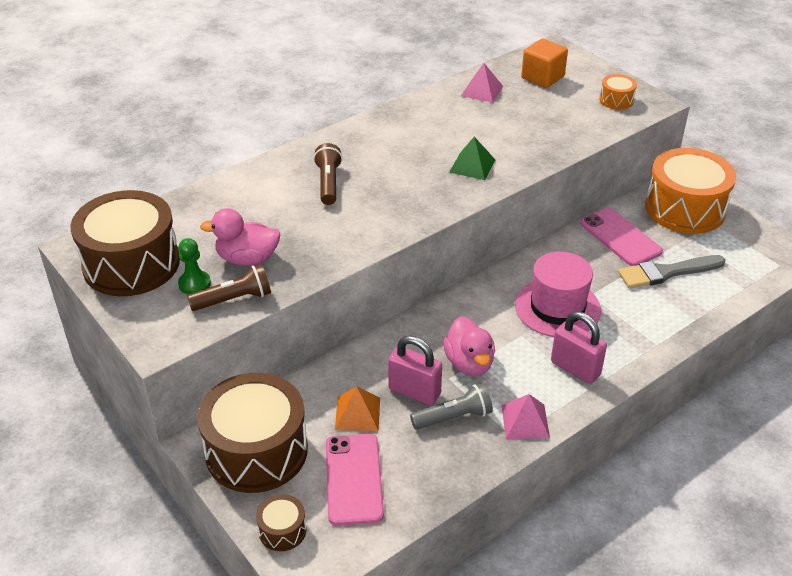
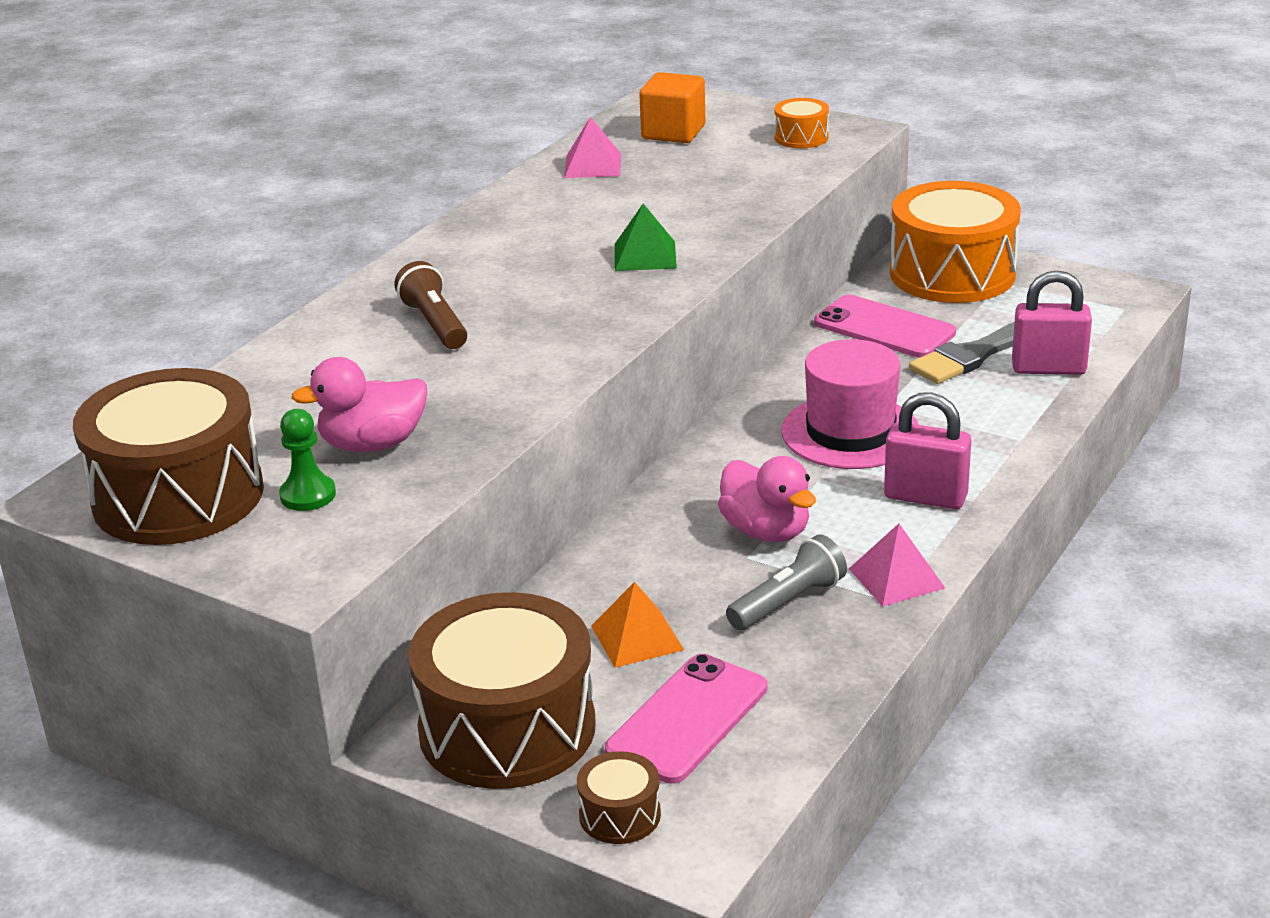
camera: 20 degrees left, 10 degrees down
(234, 299) = (389, 498): brown flashlight -> none
(353, 479) = (687, 719): pink phone -> pink phone turned 60 degrees clockwise
(414, 392) = (707, 587): pink padlock -> pink padlock (1048, 368)

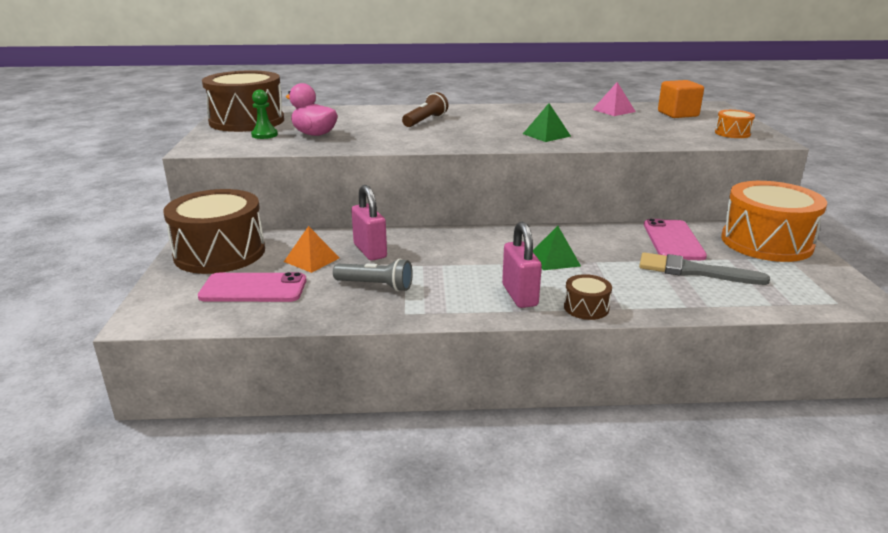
camera: 55 degrees right, 5 degrees down
(620, 815) = (167, 294): brown drum -> brown drum (586, 308)
(766, 531) = (433, 264): pink duck -> none
(850, 432) = (555, 259): pink hat -> green pyramid
(896, 578) = (429, 308): pink pyramid -> none
(1048, 368) = (717, 296): pink padlock -> pink padlock (370, 251)

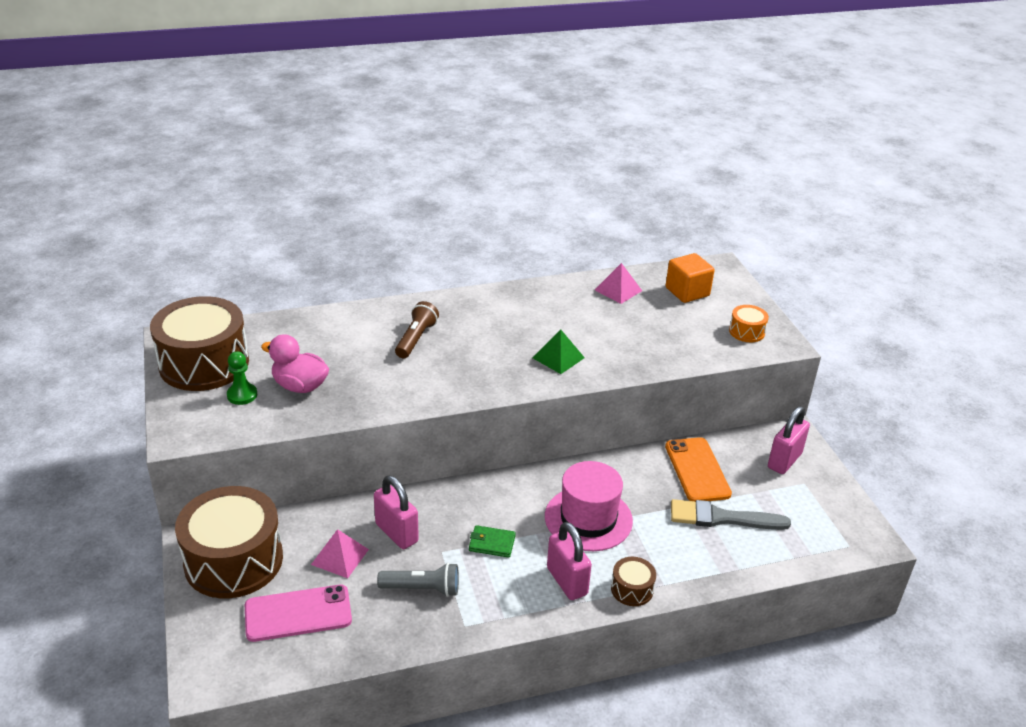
camera: 15 degrees left, 10 degrees up
(311, 259) = (340, 557): orange pyramid -> pink pyramid
(455, 265) = (492, 543): none -> green wallet
(555, 259) = (588, 518): green pyramid -> pink hat
(673, 240) = (697, 470): pink phone -> orange phone
(766, 242) = (784, 460): orange drum -> pink padlock

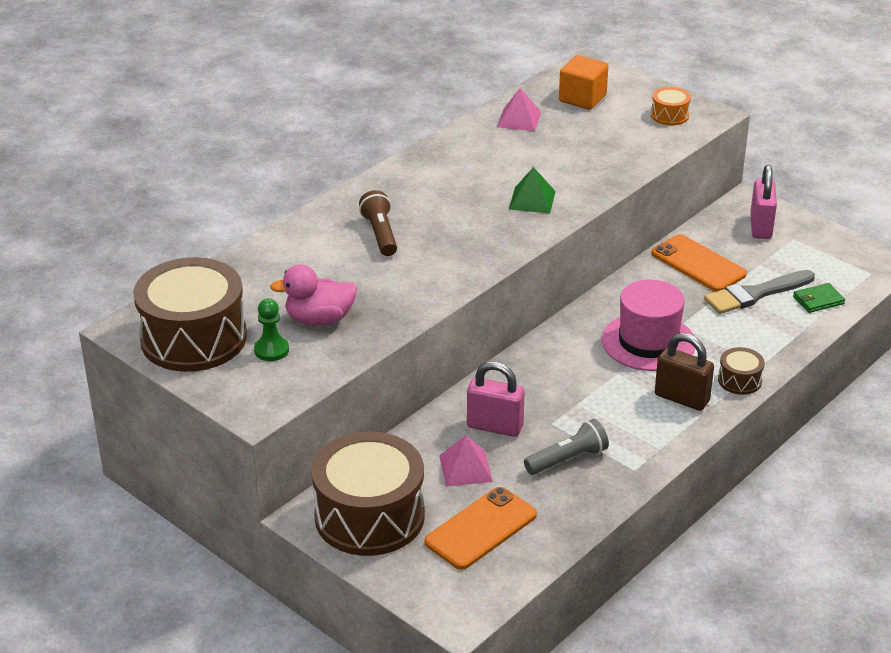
camera: 30 degrees left, 0 degrees up
(298, 613) = (481, 528): pink phone -> orange phone
(492, 543) = (588, 397): green wallet -> green wallet (818, 300)
(567, 581) = (682, 398): pink padlock -> brown padlock

